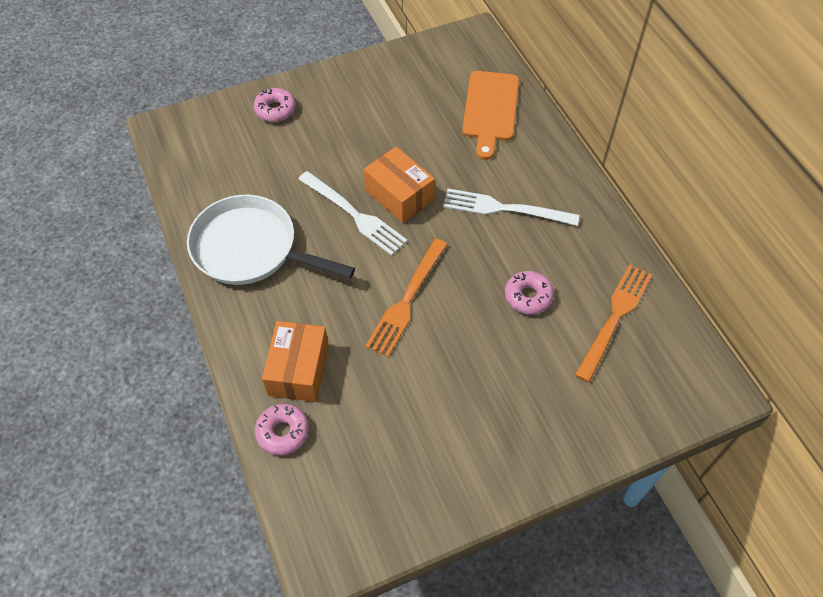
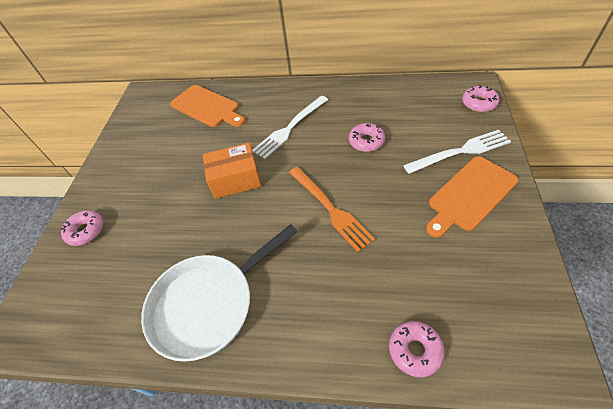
camera: 55 degrees left, 5 degrees down
(298, 370) = (356, 312): orange box -> none
(355, 215) = (232, 213): white fork -> white fork (461, 151)
(500, 433) = (470, 195): none -> orange cutting board
(615, 317) = (404, 108): orange fork -> none
(679, 404) = (479, 103): none -> pink donut

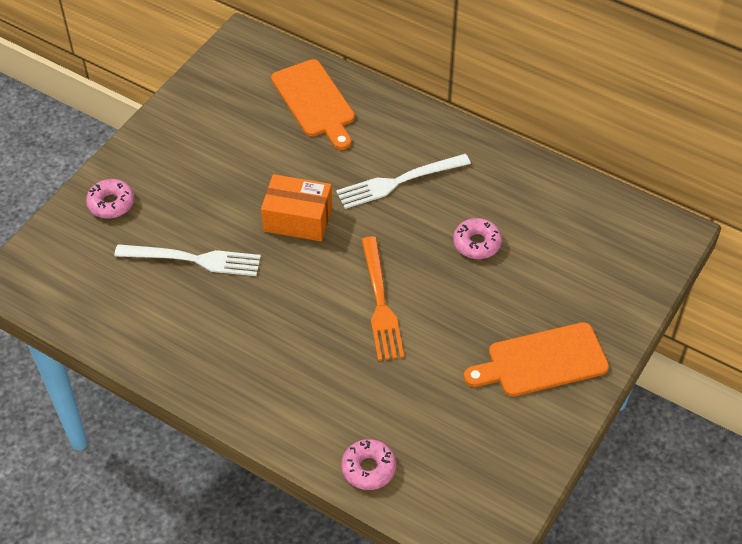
camera: 20 degrees right, 0 degrees up
(208, 304) = (202, 339): white pan -> none
(461, 151) = (577, 308): white fork -> white fork (195, 259)
(479, 103) = (654, 259): pink donut -> none

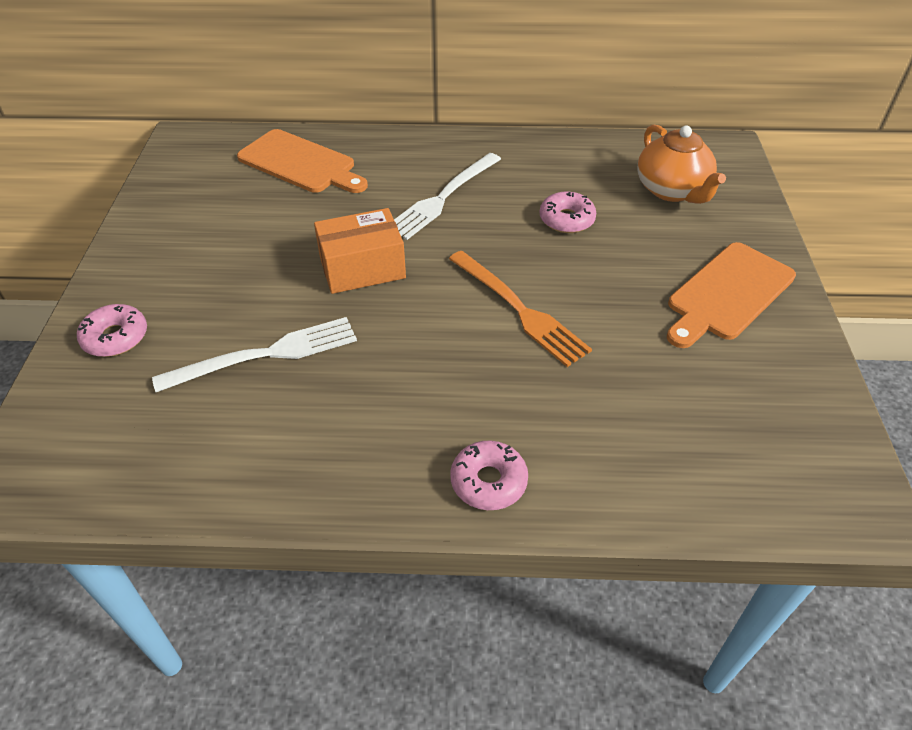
camera: 30 degrees left, 5 degrees down
(368, 468) = (662, 490): pink donut -> pink donut (488, 481)
(586, 253) = (672, 190): none -> orange teapot

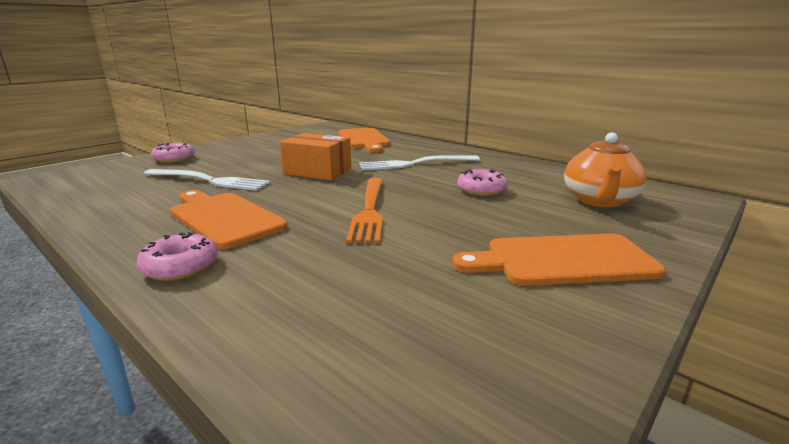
camera: 40 degrees right, 25 degrees down
(406, 402) = (224, 218): none -> orange cutting board

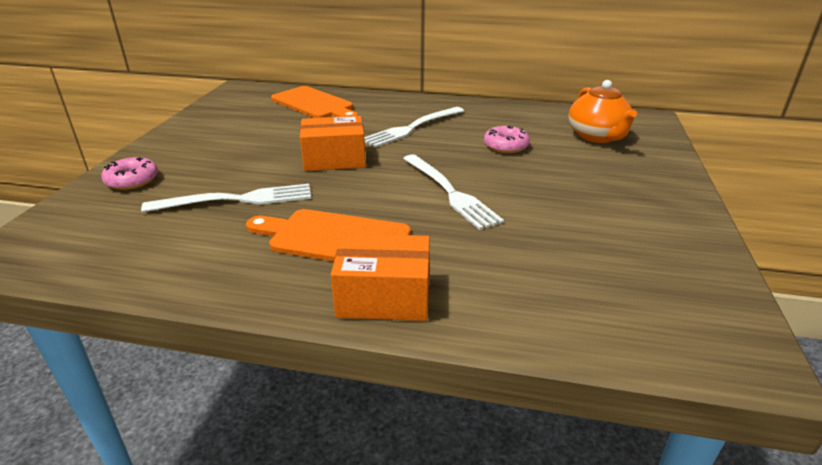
camera: 30 degrees left, 10 degrees up
(180, 266) = (384, 297): pink donut -> orange box
(369, 211) = (451, 193): orange fork -> white fork
(562, 260) = (633, 198): orange cutting board -> none

